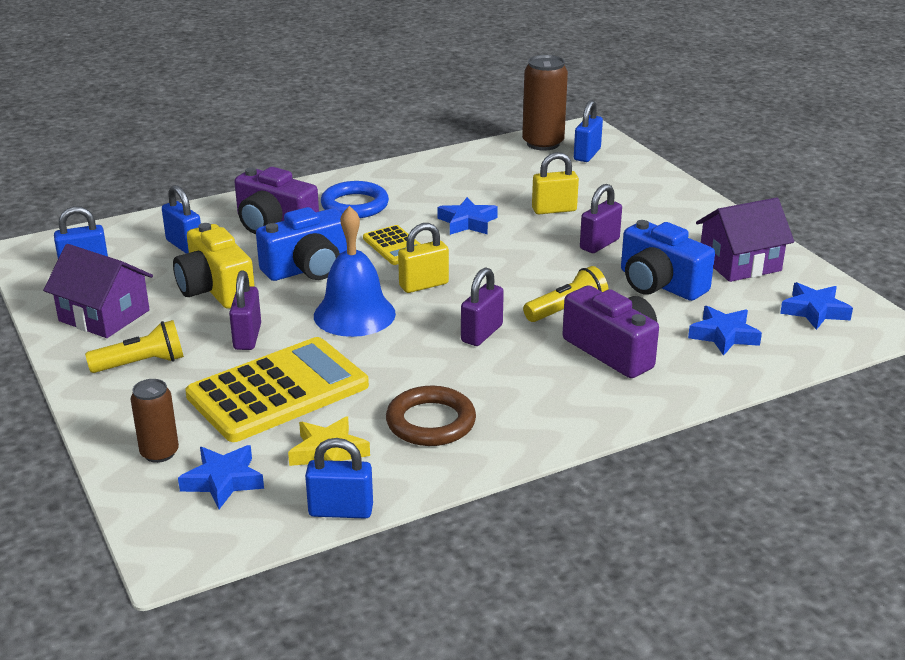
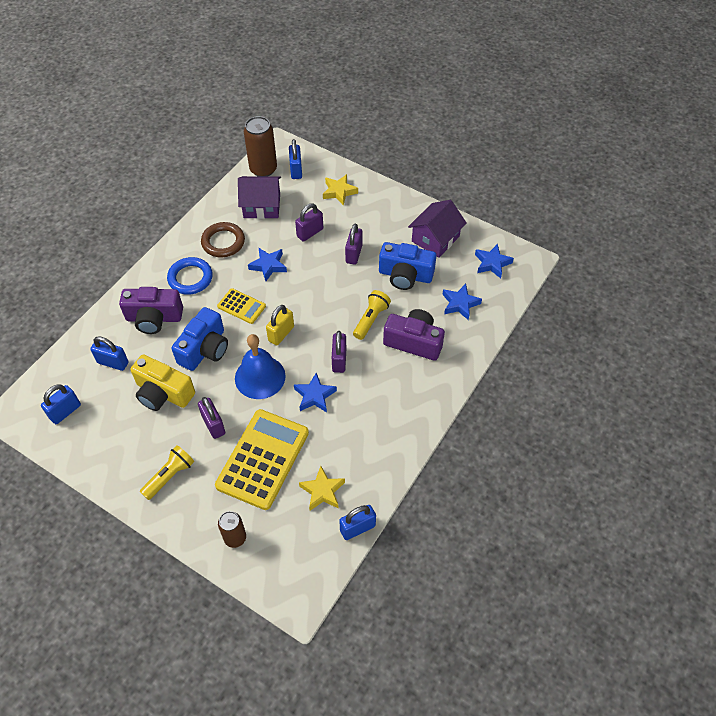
camera: 30 degrees left, 25 degrees up
(104, 315) = (114, 448): purple house -> purple house (262, 206)
(223, 481) = (284, 539): blue star -> blue star (314, 396)
(431, 422) = (358, 442): brown ring -> brown ring (223, 242)
(554, 210) = (310, 233): yellow padlock -> purple padlock
(631, 186) = (339, 192): none -> yellow star

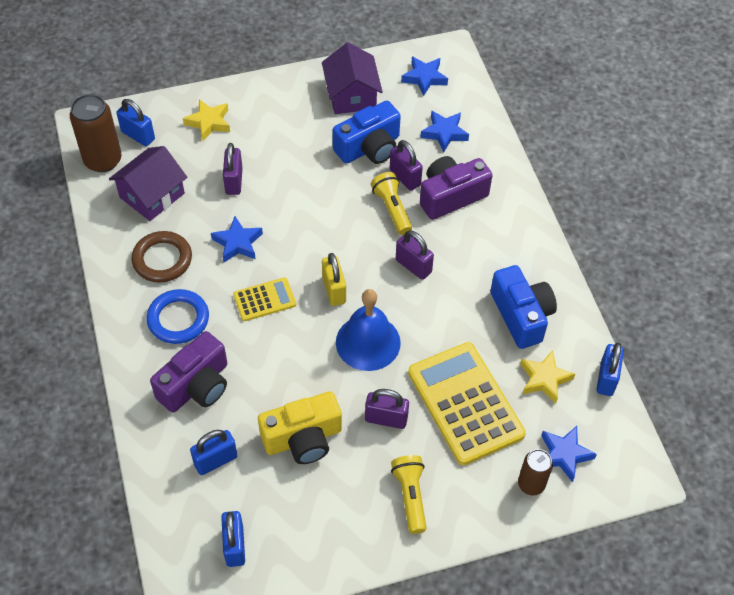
camera: 50 degrees left, 0 degrees up
(205, 349) = (285, 366): blue camera -> blue camera (521, 315)
(314, 396) = (434, 313): blue star -> blue star (564, 454)
(353, 254) = (300, 167): purple padlock -> purple padlock (405, 177)

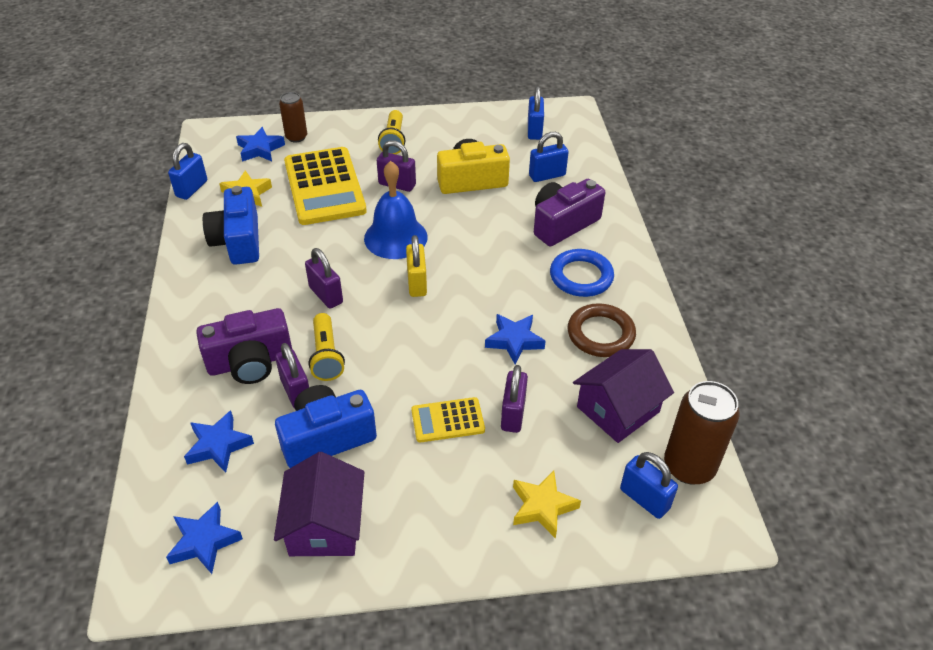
camera: 170 degrees left, 10 degrees down
(264, 300) = (491, 283): yellow calculator -> yellow calculator (447, 420)

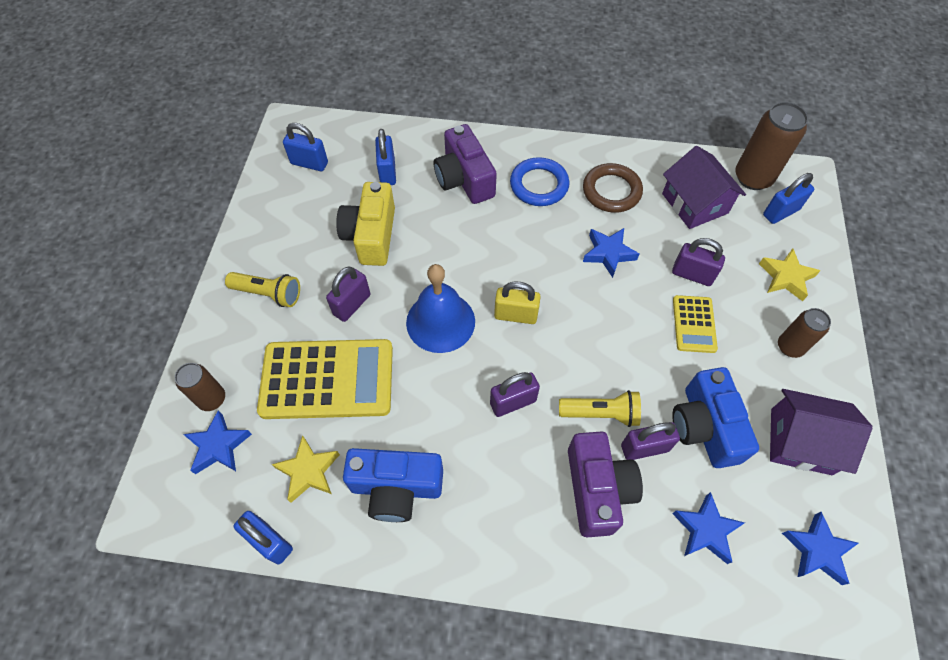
camera: 75 degrees left, 15 degrees up
(443, 513) = (790, 347): none -> brown can

